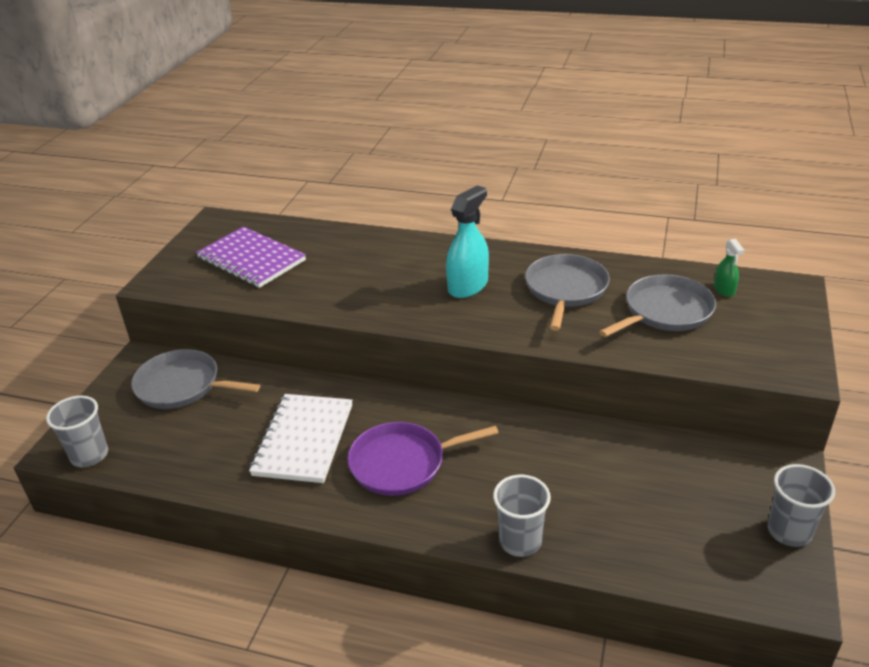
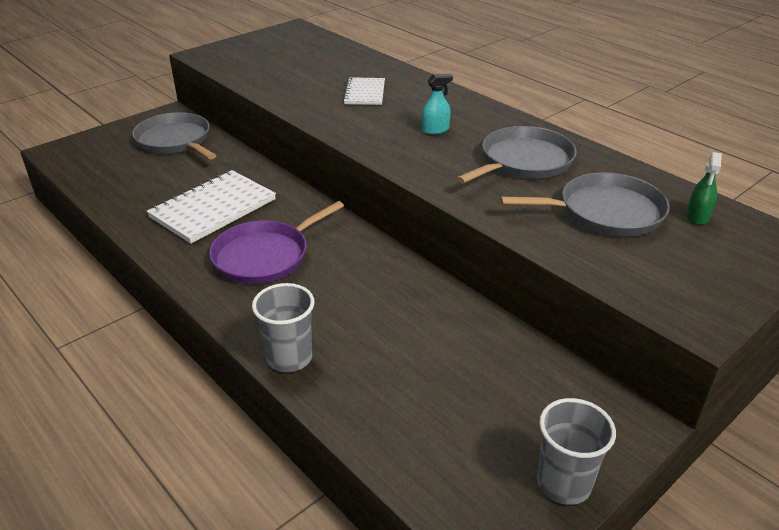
camera: 30 degrees right, 0 degrees up
(89, 455) = (68, 161): grey cup -> none
(251, 259) = (287, 60): purple notebook -> none
(367, 270) = (364, 93): none -> white notebook
(402, 463) = (265, 256): purple pan -> purple pan turned 60 degrees counterclockwise
(468, 286) = (435, 130): turquoise spray bottle -> turquoise spray bottle, size x0.54

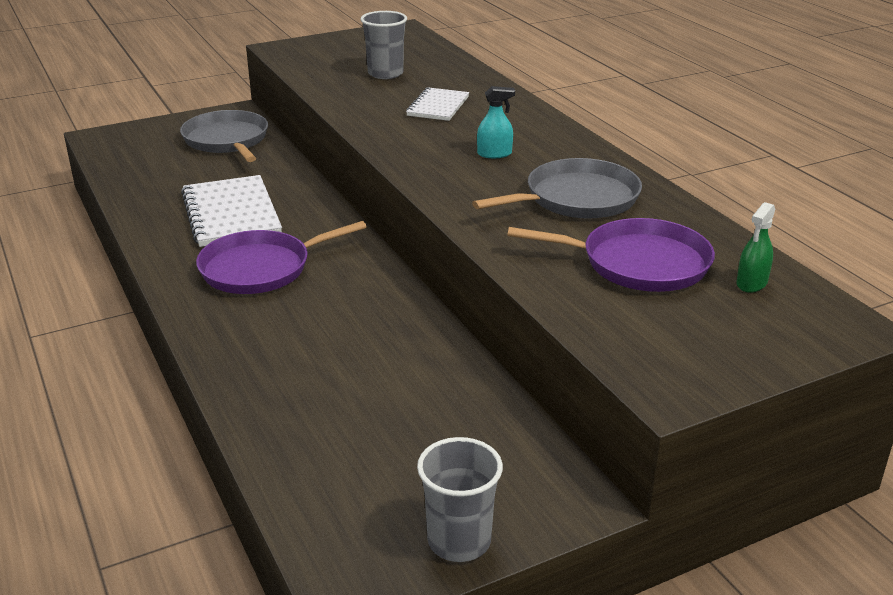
camera: 15 degrees right, 5 degrees down
(213, 208) = (231, 214): white notebook -> white notebook turned 75 degrees counterclockwise
(289, 358) = (232, 370): grey cup -> grey cup (385, 74)
(605, 212) = (638, 263): grey pan -> purple pan

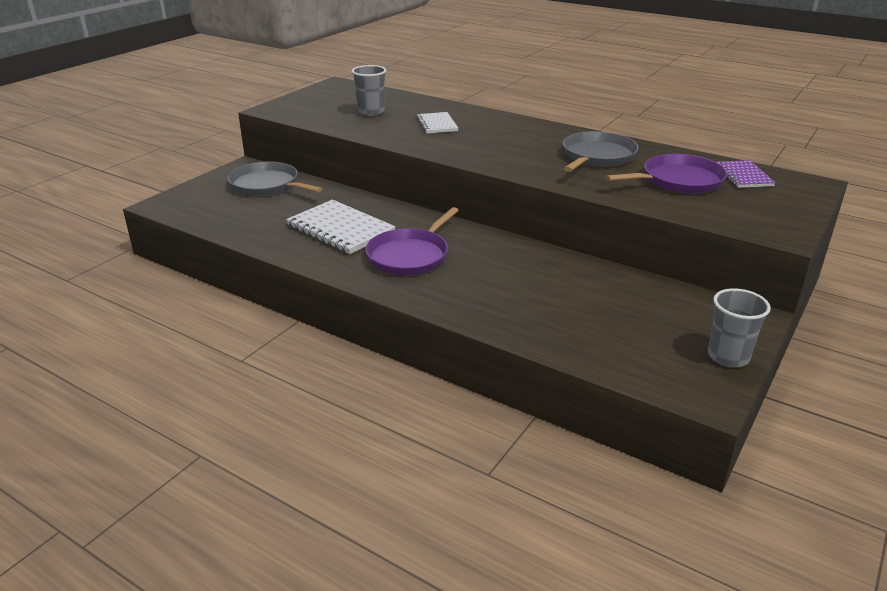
camera: 30 degrees left, 0 degrees up
(494, 154) = (514, 143): turquoise spray bottle -> none
(751, 283) = (743, 176): green spray bottle -> purple notebook

